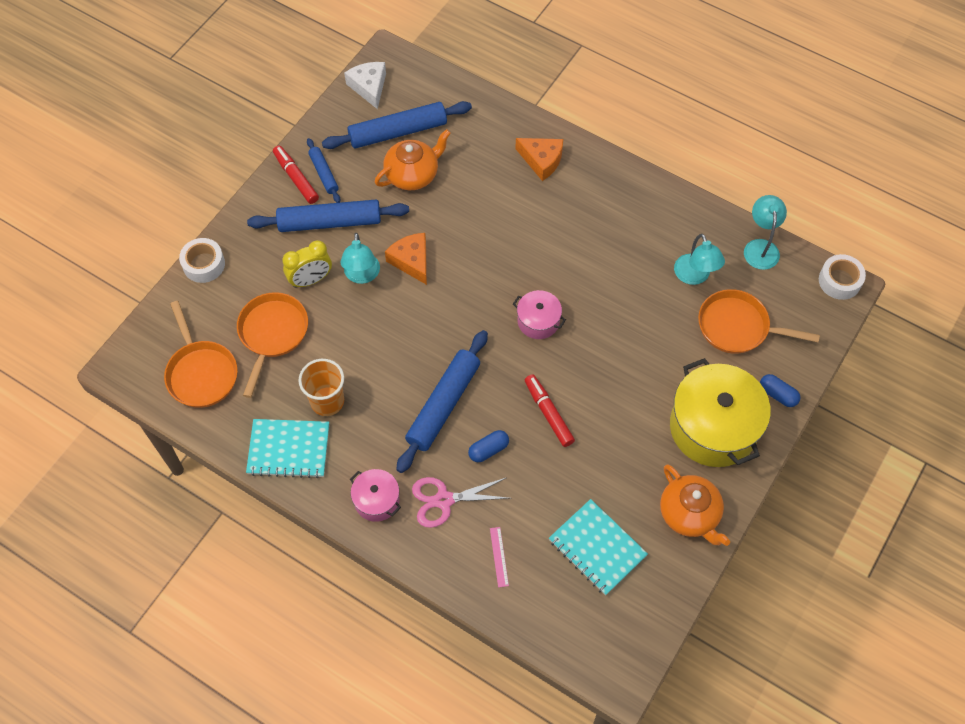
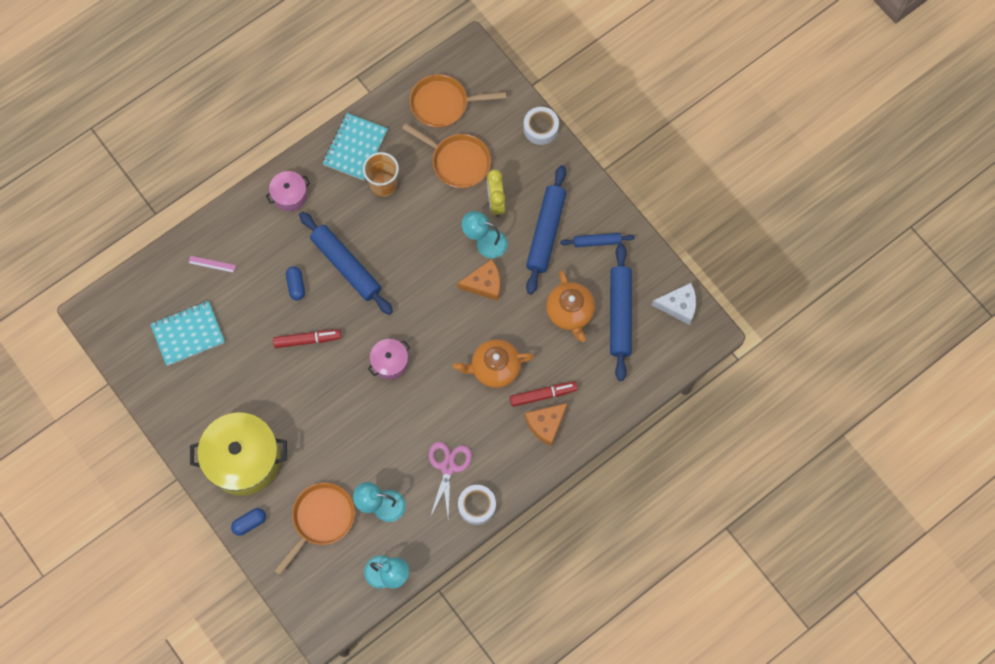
camera: 110 degrees right, 10 degrees up
(296, 178) = (600, 219): red marker -> red marker (543, 395)
(444, 500) = (270, 241): pink scissors -> pink scissors (448, 467)
(689, 514) = (184, 410): orange teapot -> orange teapot (494, 368)
(839, 281) = (329, 627): white tape -> white tape (477, 506)

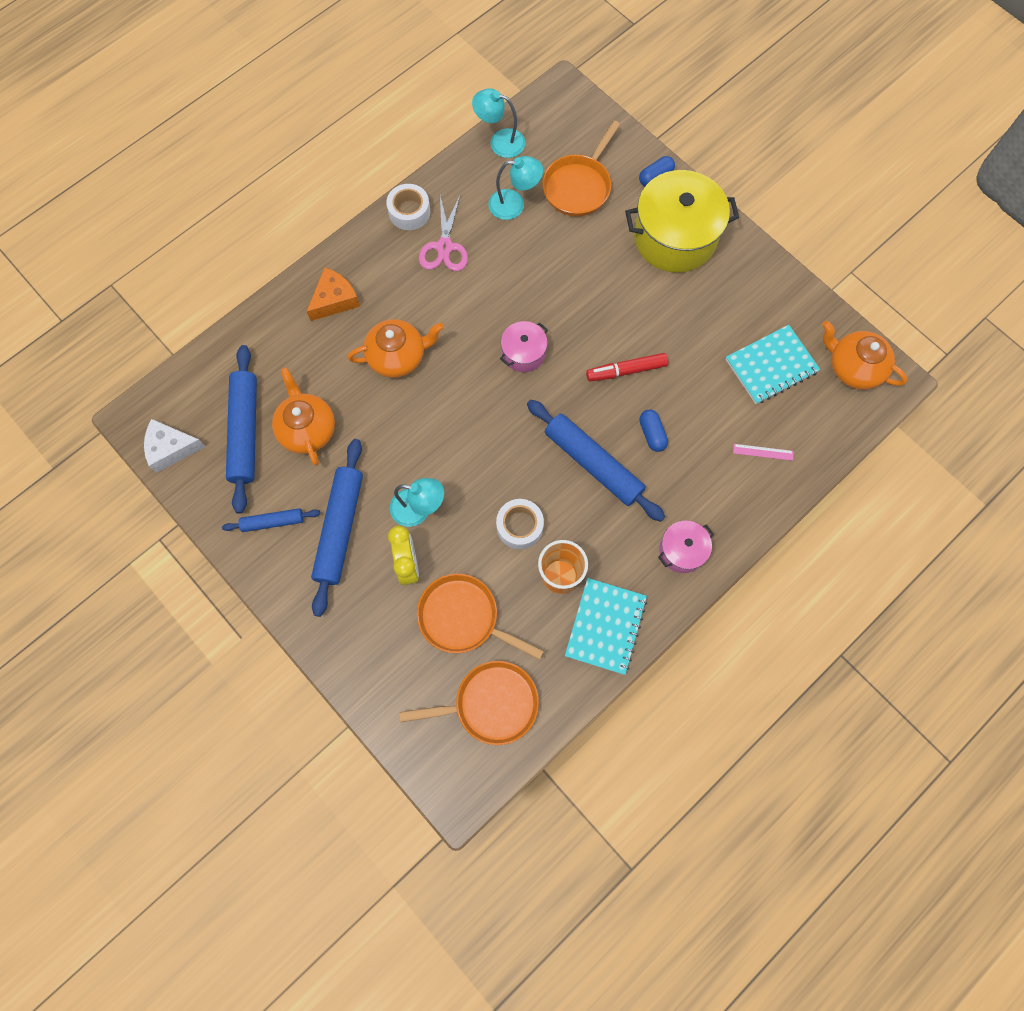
camera: 175 degrees right, 0 degrees up
(121, 327) = (853, 368): none -> orange teapot
(484, 284) = (416, 455): orange cheese -> none
(540, 128) = (350, 678): white tape -> white tape (519, 526)
(543, 395) = (339, 331): red marker -> none

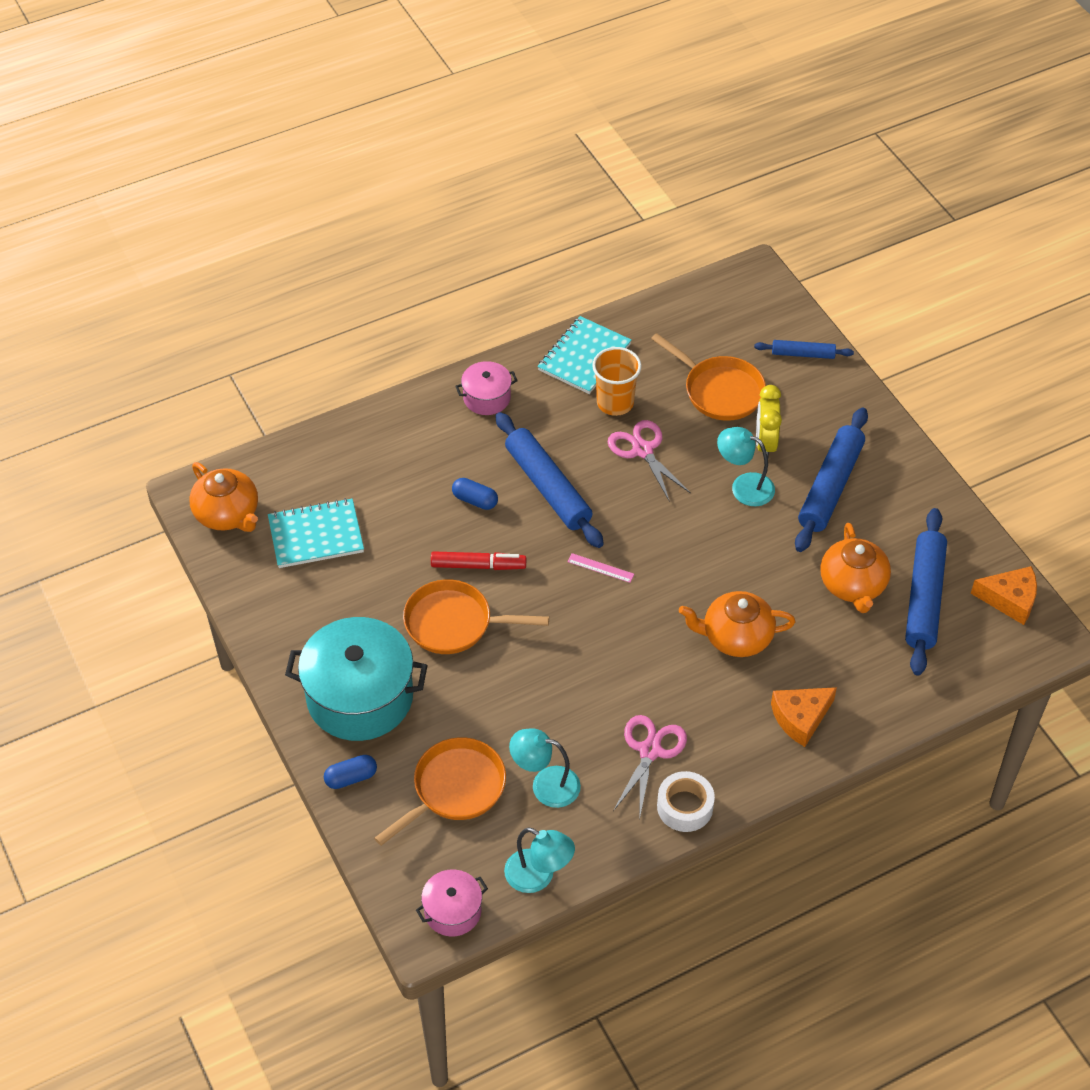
camera: 165 degrees left, 20 degrees down
(171, 448) = (1010, 599): white cheese -> orange cheese
(273, 522) = (901, 507): blue rolling pin -> blue rolling pin (803, 354)
(490, 704) = (710, 325): orange pan -> orange pan (454, 623)
(519, 526) = (642, 450): white tape -> pink scissors
(523, 353) = (588, 609): pink pot -> pink pot (452, 911)
(652, 434) = (475, 500): blue capsule -> blue capsule turned 60 degrees counterclockwise
(675, 237) = (360, 697): yellow pot -> turquoise pot
(763, 452) = (366, 460): pink ruler -> pink ruler (600, 568)

